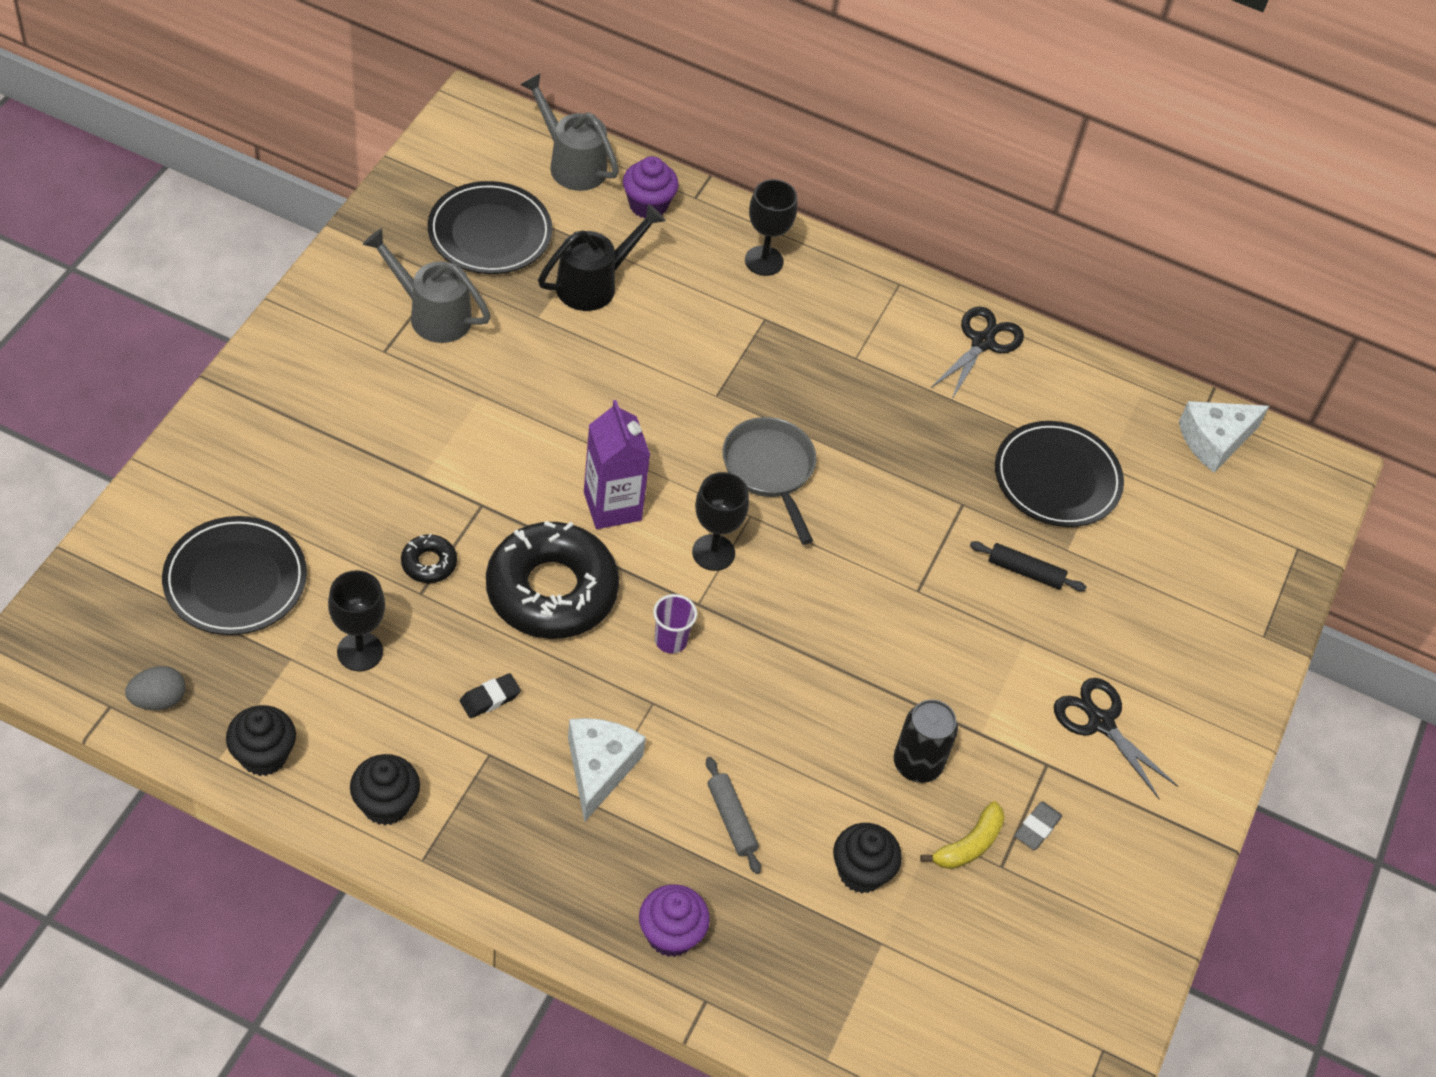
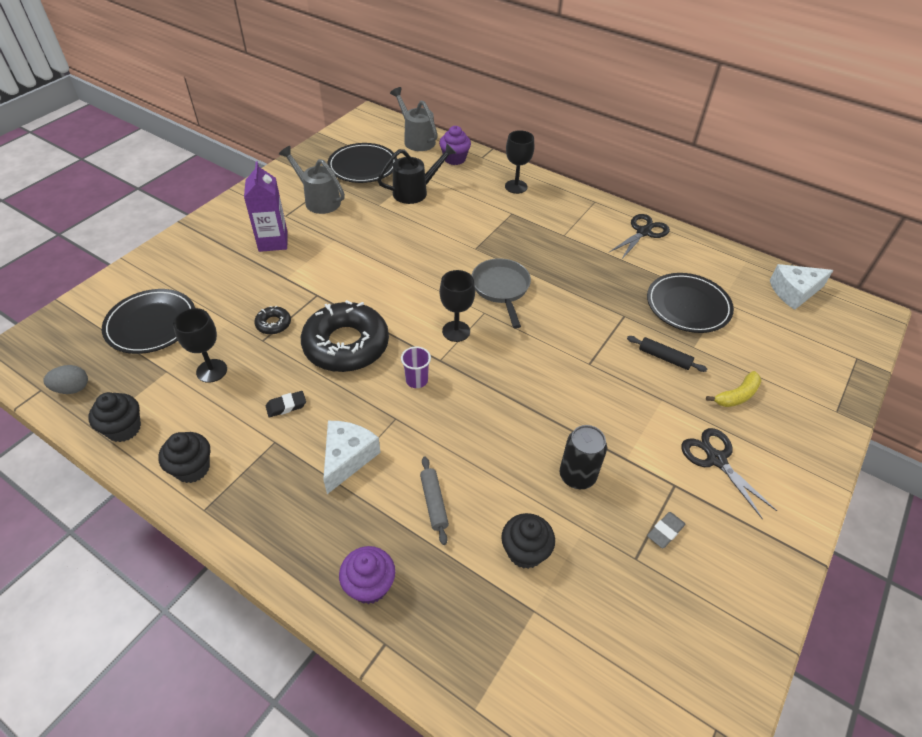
camera: 15 degrees right, 5 degrees down
(612, 506) = (397, 301): purple carton -> purple carton (273, 241)
(968, 845) = (611, 539): yellow banana -> yellow banana (736, 396)

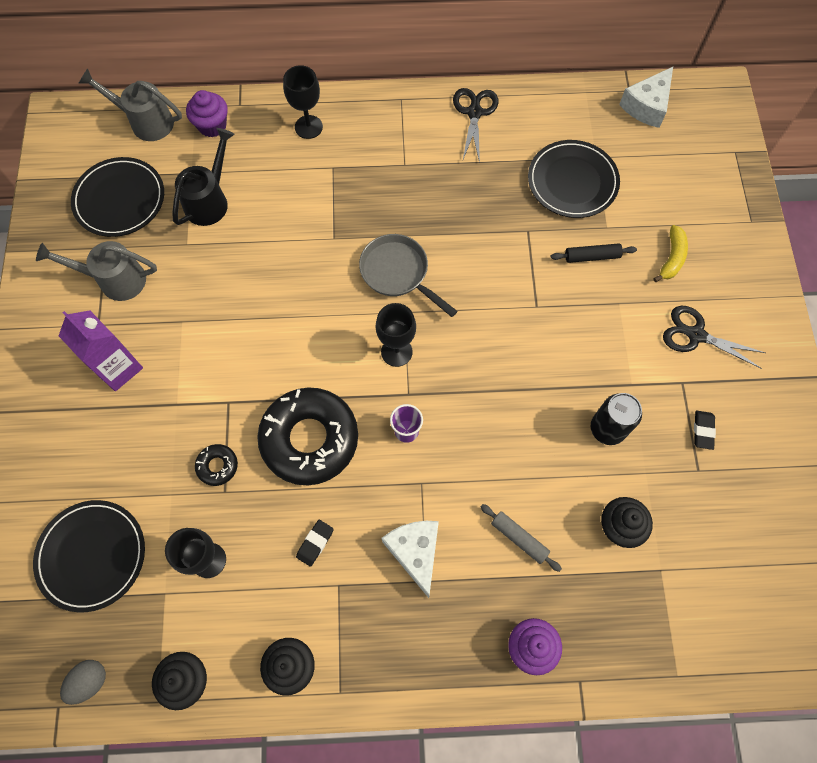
camera: 35 degrees left, 20 degrees up
(665, 531) = (703, 431): grey eraser -> black eraser

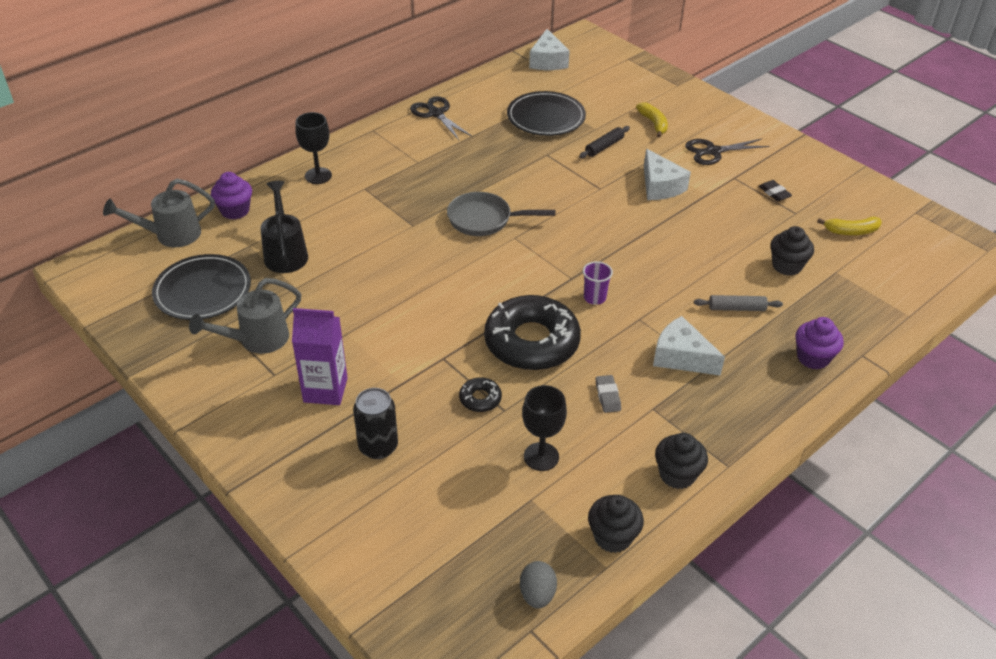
camera: 40 degrees left, 25 degrees down
(92, 556) = (443, 516): black plate -> none
(315, 543) = (607, 396): black eraser -> grey eraser
(396, 352) = (535, 261): black goblet -> none
(596, 343) = (660, 186): none -> white cheese
(607, 429) = (719, 223): black can -> black can (378, 446)
(731, 534) = (851, 231): none -> yellow banana

